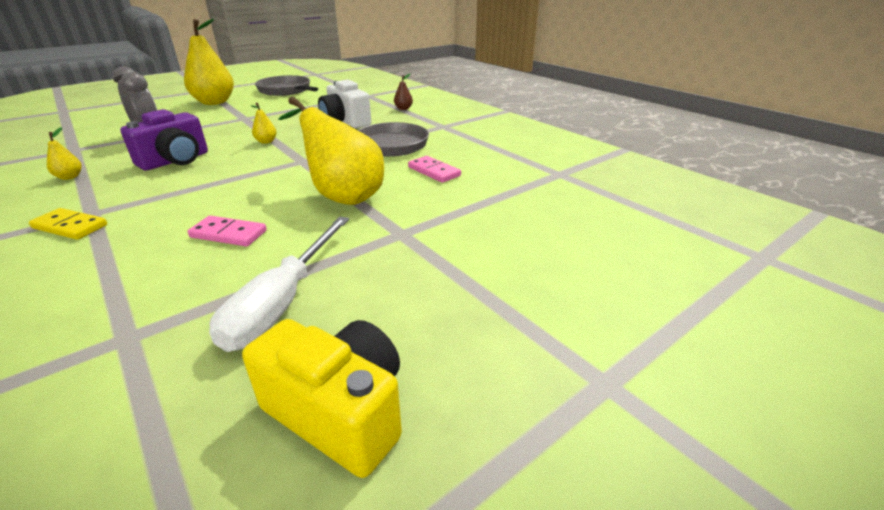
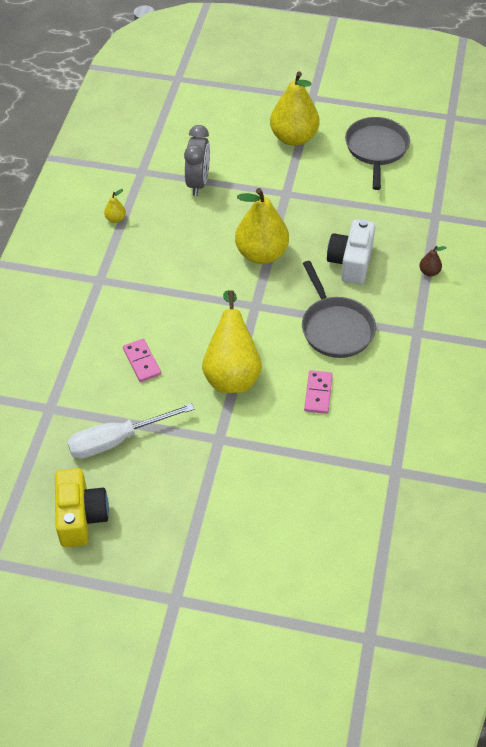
camera: 50 degrees right, 20 degrees up
(70, 226) = (82, 288): yellow domino -> none
(176, 161) = (184, 241): purple camera -> none
(266, 142) = (261, 254): yellow pear -> yellow pear, size x2.43

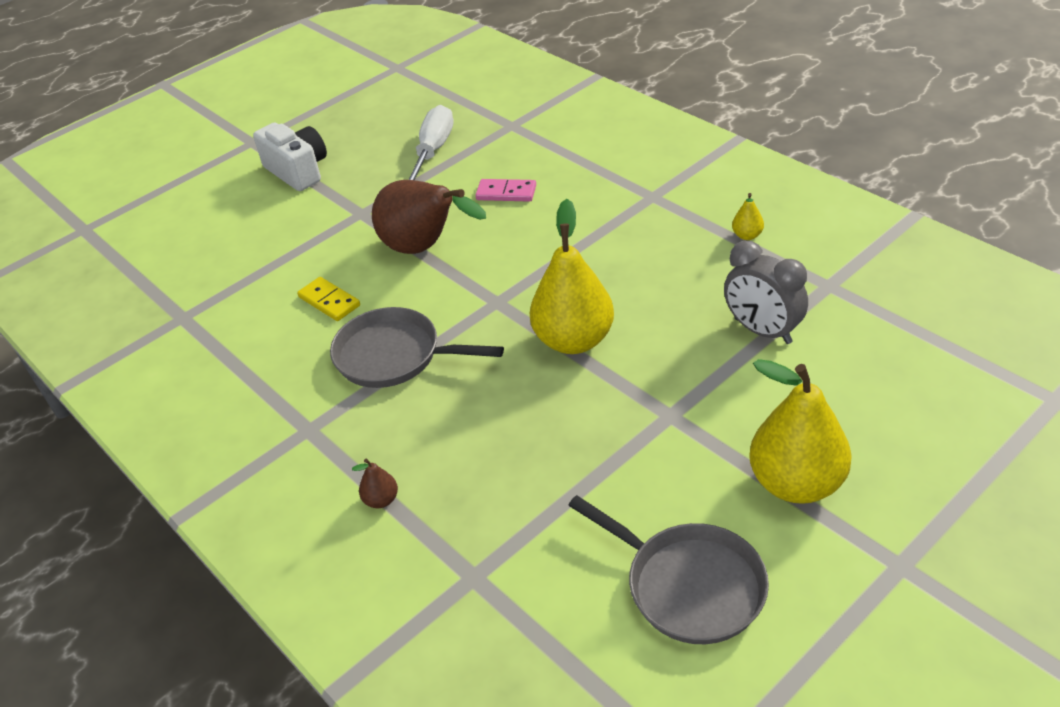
camera: 130 degrees right, 10 degrees down
(81, 517) = (381, 115): yellow camera -> none
(232, 373) = (424, 248): yellow pear -> brown pear
(318, 393) = (329, 301): pink domino -> yellow domino
(351, 262) = (478, 422): white camera -> white camera (298, 171)

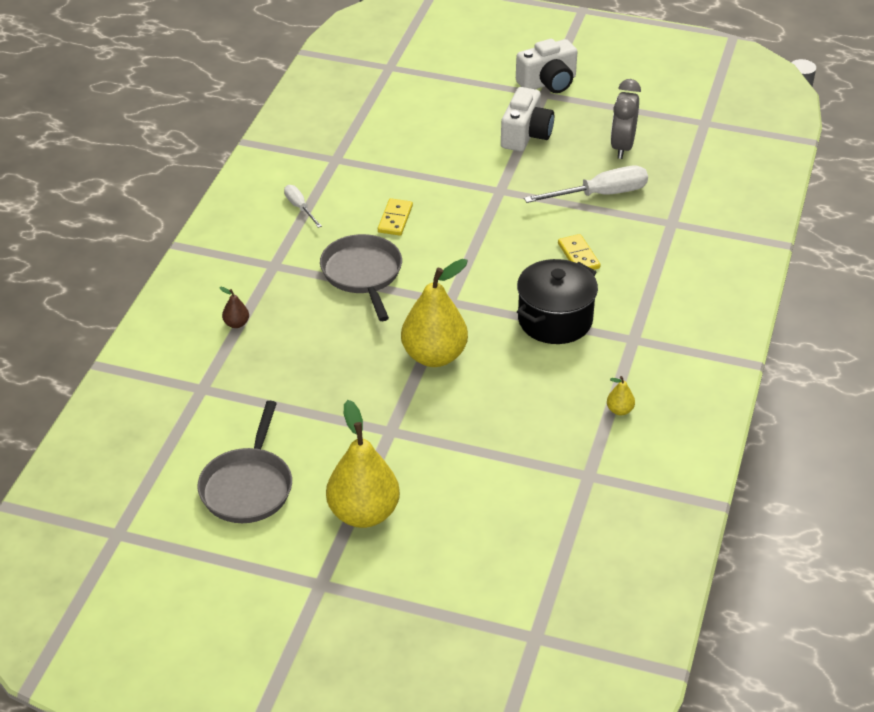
camera: 55 degrees right, 0 degrees up
(231, 373) = (300, 207): none -> white screwdriver
(239, 134) = (548, 83): none -> white camera
(424, 248) = (482, 240): brown pear -> none
(506, 193) = (578, 256): pink domino -> yellow domino
(586, 237) = (555, 320): none -> black pot
(762, 331) = (509, 452): grey clock -> grey clock (622, 147)

